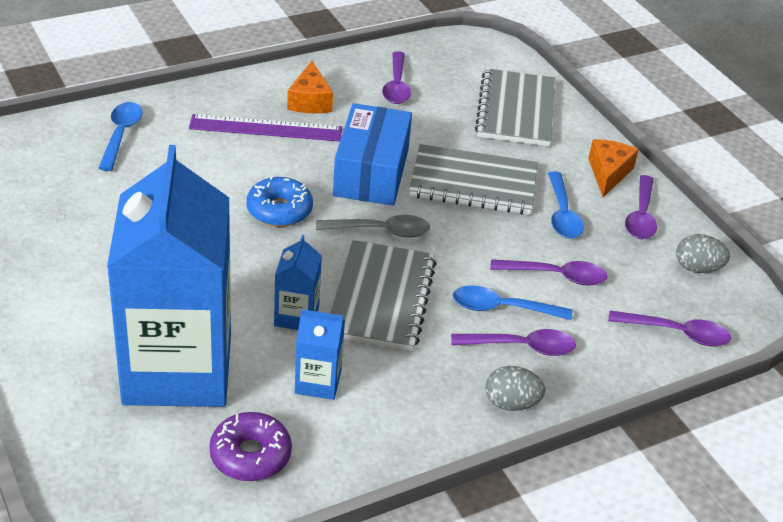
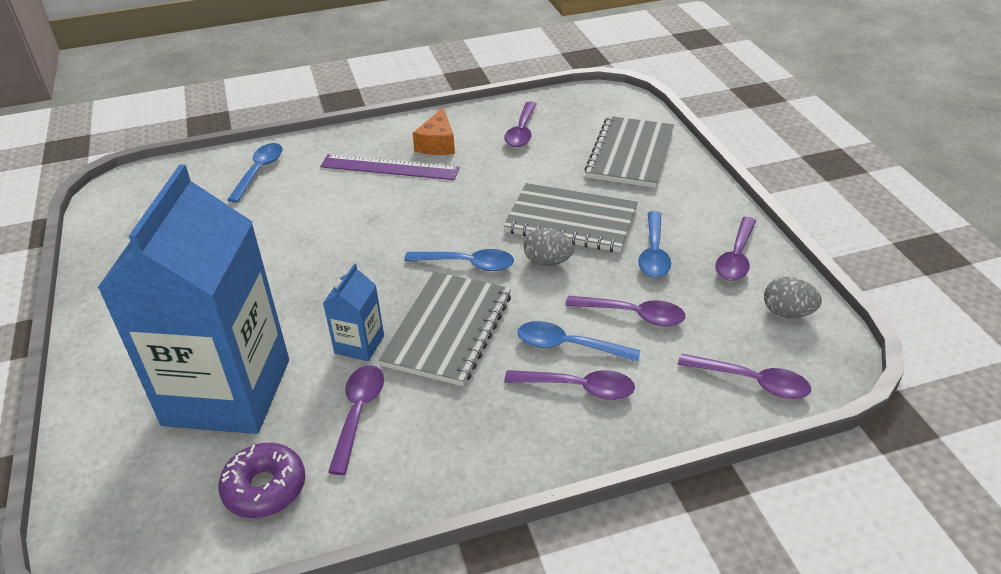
camera: 15 degrees right, 0 degrees up
(279, 210) = (377, 242): blue donut -> none
(318, 382) = (358, 413): blue carton -> purple spoon
(371, 172) = (475, 209): blue box -> none
(380, 231) = (467, 264): grey spoon -> blue spoon
(511, 403) = (552, 449): grey egg -> grey egg (547, 262)
(608, 173) = (710, 214): orange cheese -> none

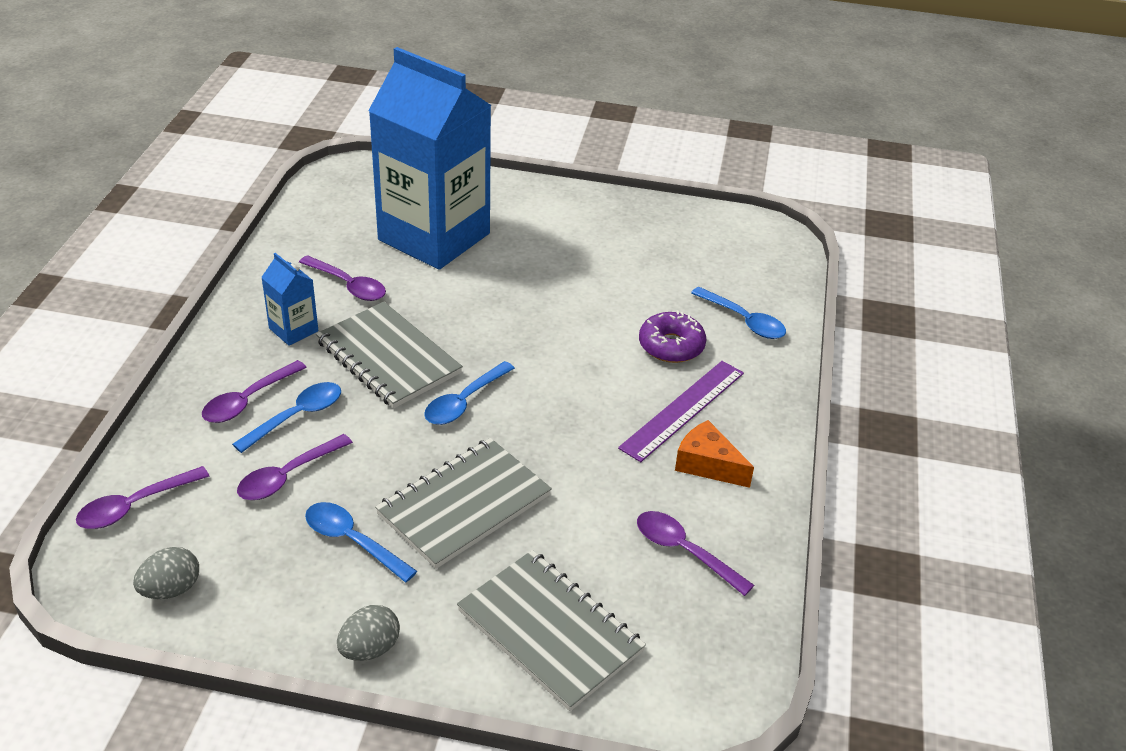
camera: 115 degrees right, 0 degrees up
(265, 488) = (327, 232): purple donut -> purple donut (671, 346)
(359, 344) = (421, 307): blue carton -> blue carton (293, 330)
(547, 262) = (416, 456): grey egg -> grey egg (370, 649)
(736, 257) = (280, 605): purple spoon -> none

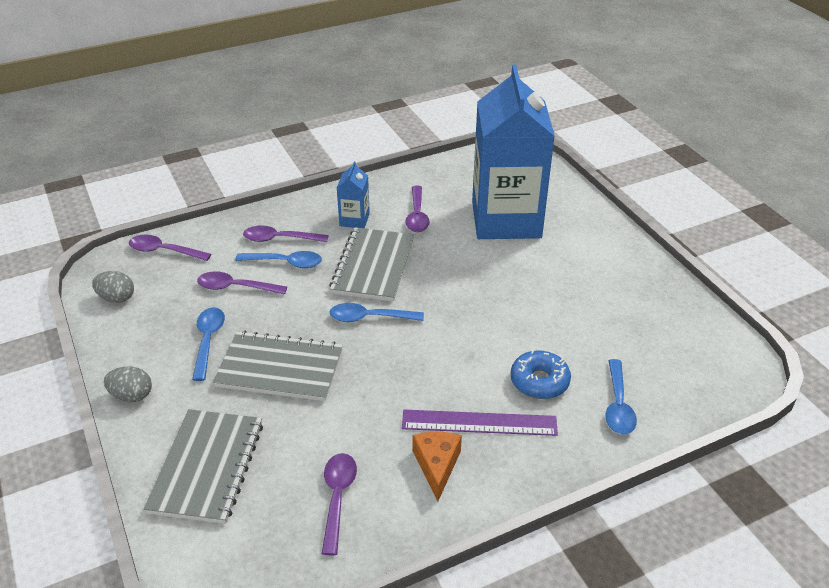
camera: 55 degrees right, 0 degrees up
(671, 346) = (539, 381): purple donut -> blue donut

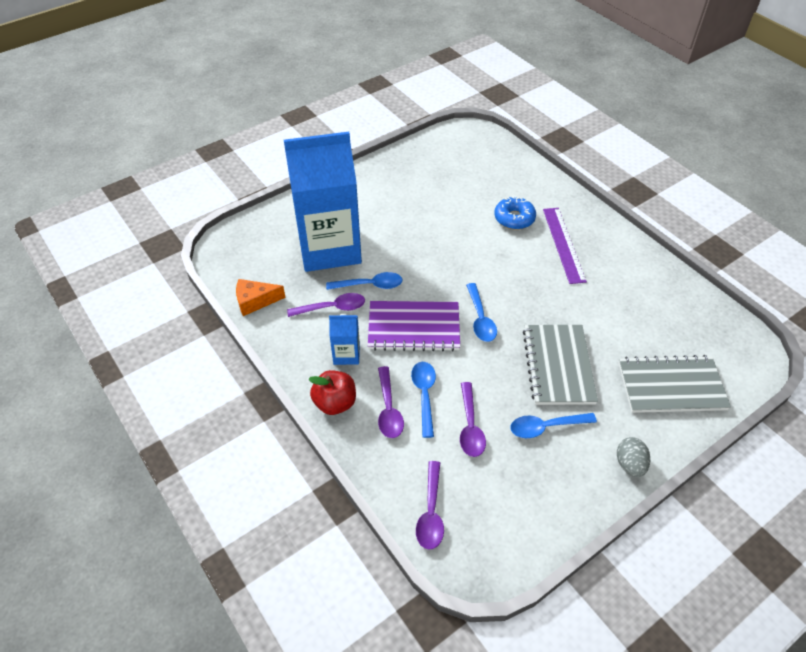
camera: 100 degrees left, 10 degrees up
(117, 298) = (516, 530): grey egg -> none
(301, 209) = (335, 403): none -> red apple
(337, 498) = (658, 306): purple spoon -> none
(373, 266) = (414, 328): grey notebook -> purple notebook
(437, 466) = (608, 261): orange cheese -> orange cheese (255, 301)
(618, 405) = (521, 183): blue spoon -> blue spoon (370, 285)

